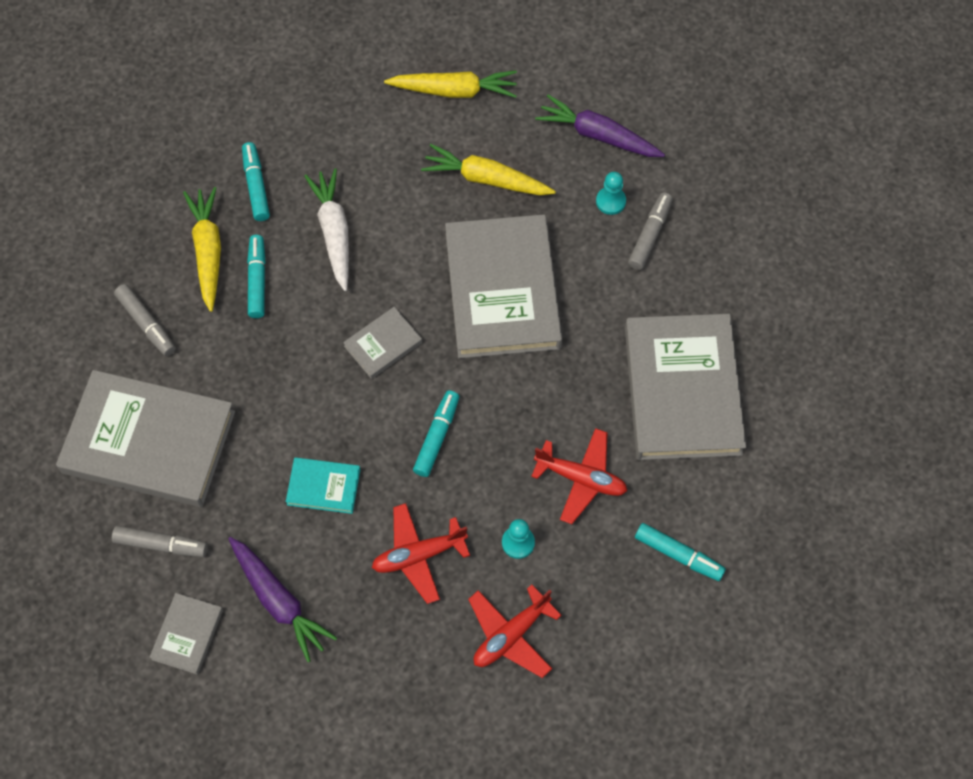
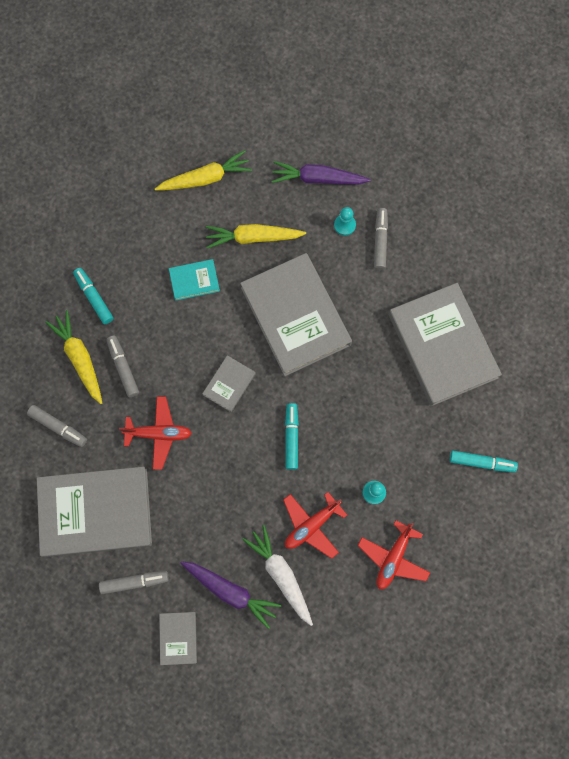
camera: 20 degrees left, 10 degrees up
(257, 280) = (123, 368): turquoise marker -> grey marker
(323, 487) = (229, 501): turquoise book -> turquoise book (194, 281)
(334, 232) = (163, 314): white carrot -> white carrot (281, 575)
(581, 478) = (399, 432): red plane -> red plane (159, 434)

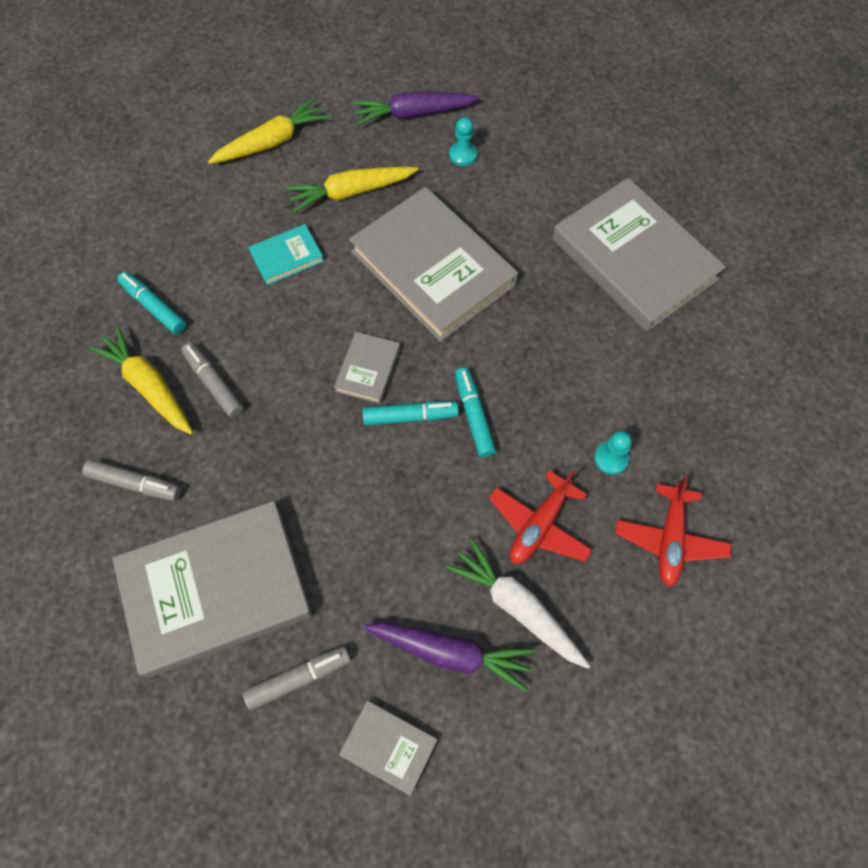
camera: 15 degrees left, 10 degrees down
(159, 434) = (285, 457): red plane -> none
(178, 638) = (388, 747): grey book -> grey book turned 45 degrees counterclockwise
(380, 241) = (513, 162): grey marker -> none
(481, 462) = (739, 384): turquoise marker -> turquoise marker (410, 416)

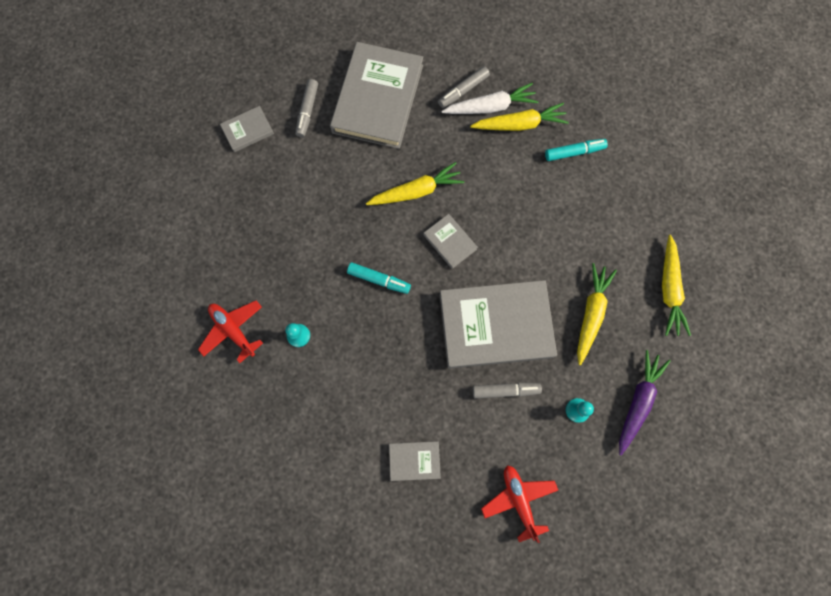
camera: 125 degrees right, 10 degrees up
(214, 383) = (498, 157): grey marker -> grey marker (505, 390)
(287, 257) = (563, 244): turquoise book -> none
(327, 448) = (416, 191): none -> yellow carrot
(410, 416) = (403, 246): turquoise marker -> none
(450, 652) = (266, 183): purple carrot -> none
(517, 607) = (262, 228): white carrot -> white carrot (490, 107)
(539, 525) = (292, 269): red plane -> red plane (519, 500)
(634, 259) = (414, 460): grey book -> grey book, size x0.45

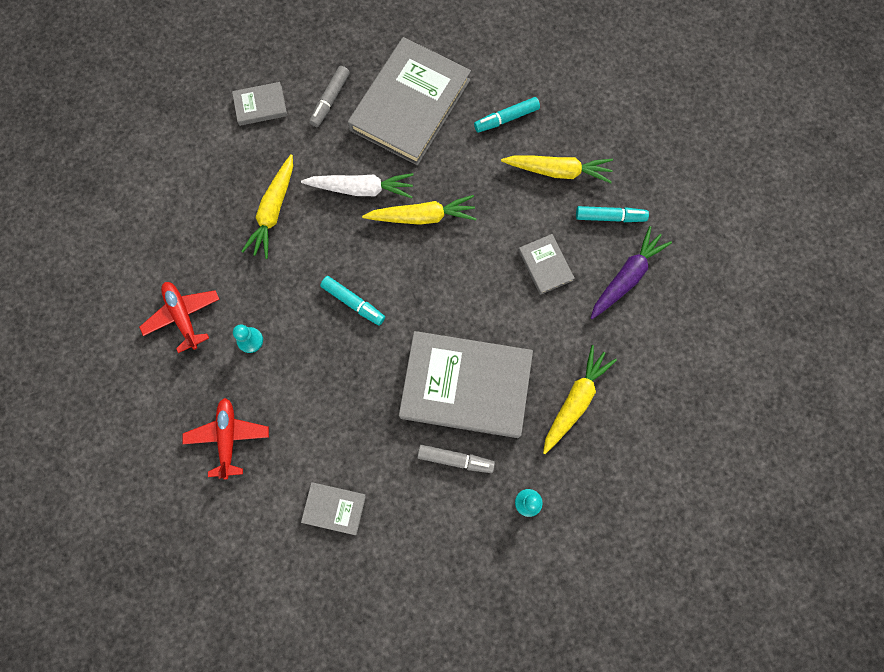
camera: 15 degrees right, 0 degrees up
(450, 242) = (442, 281): grey book -> grey book (545, 265)
(463, 91) = (506, 118): grey marker -> turquoise marker
(490, 107) = (531, 144): white carrot -> white carrot (361, 189)
(519, 500) = (434, 582): red plane -> red plane (228, 437)
(637, 402) = (598, 512): purple carrot -> purple carrot (626, 277)
(669, 289) = (671, 397): yellow carrot -> yellow carrot (273, 211)

